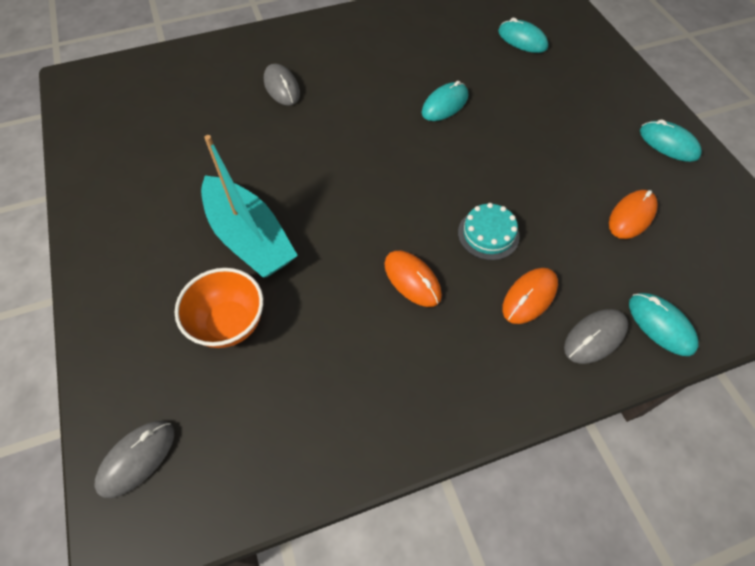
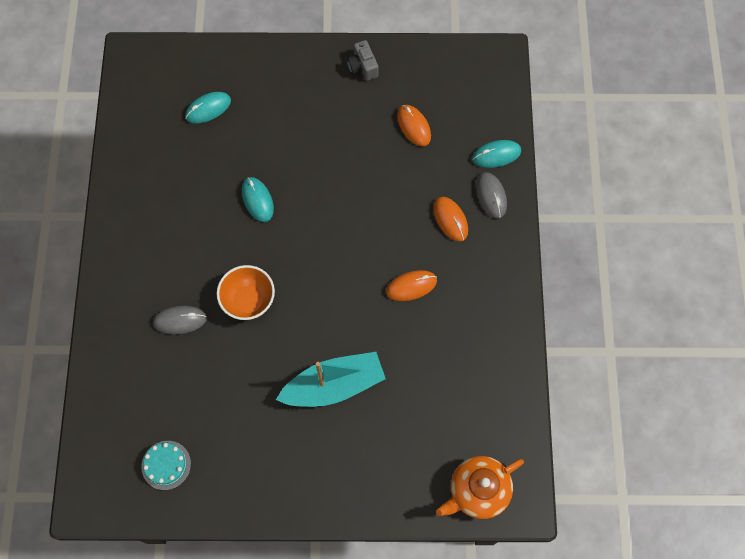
camera: 70 degrees left, 10 degrees up
(137, 459) = (477, 491): grey mouse -> orange teapot
(229, 324) = (402, 415): orange bowl -> orange bowl (249, 301)
(488, 234) = (393, 223): turquoise cake -> turquoise cake (166, 465)
(668, 144) = (362, 67): turquoise mouse -> grey camera

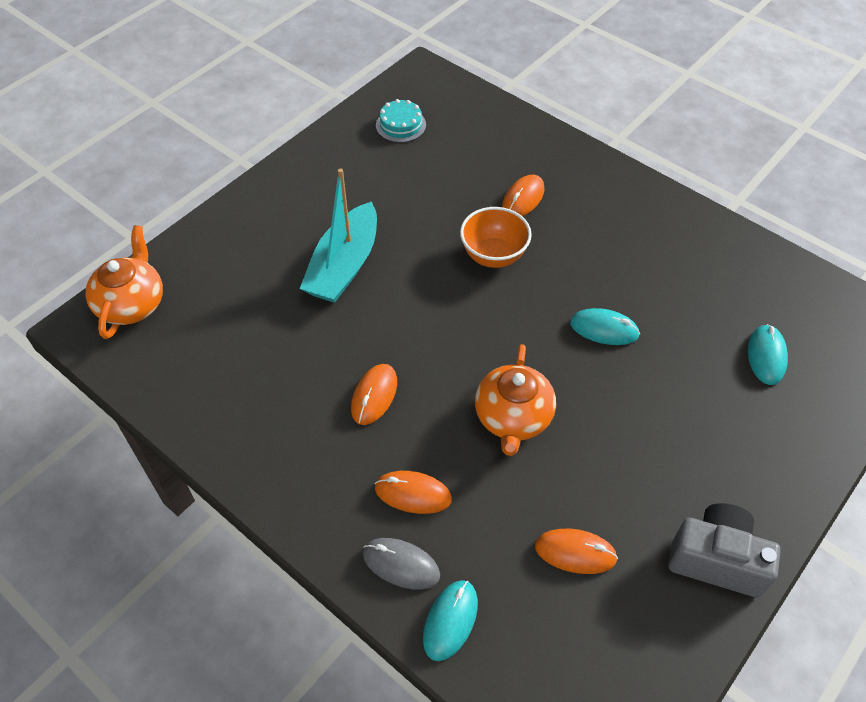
camera: 130 degrees right, 15 degrees down
(180, 320) = (523, 199): grey mouse -> orange mouse
(362, 67) = (716, 559): grey camera -> grey camera, size x1.61
(362, 205) = (513, 418): none -> orange teapot

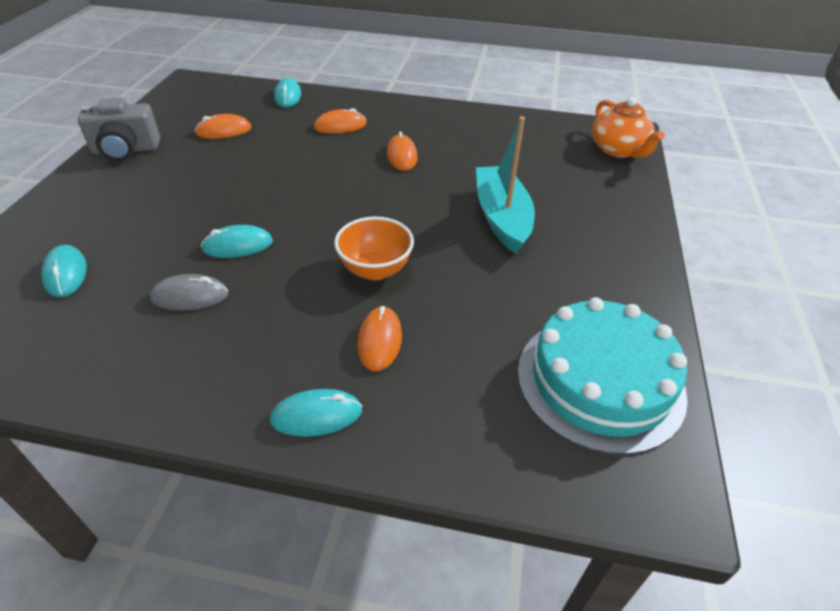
camera: 150 degrees right, 10 degrees down
(401, 125) = (600, 381): turquoise cake -> turquoise cake, size x2.22
(401, 564) = (327, 104): grey mouse -> grey mouse (190, 296)
(513, 418) = (293, 172): orange teapot -> none
(587, 170) = (316, 415): none -> turquoise mouse

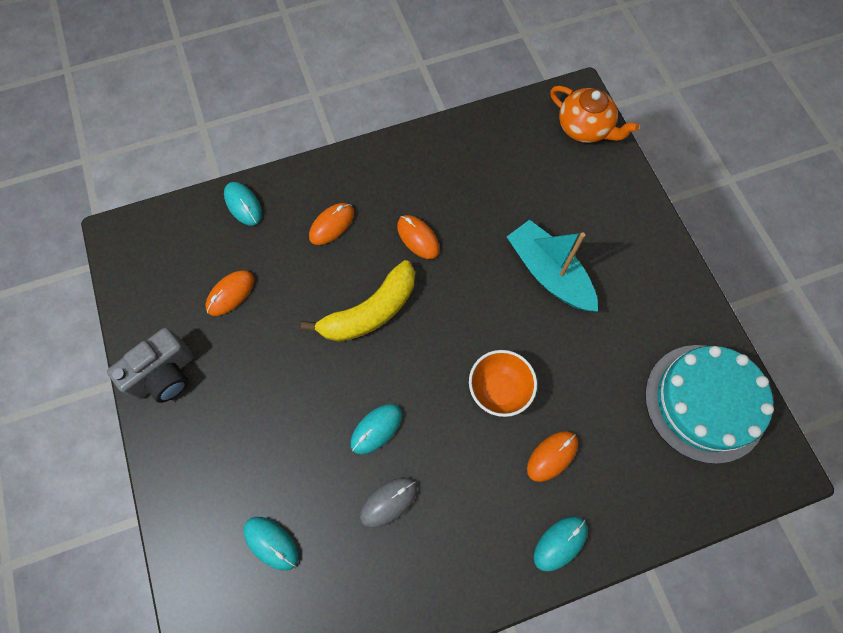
camera: 30 degrees left, 25 degrees up
(316, 179) = (370, 312): none -> yellow banana
(380, 341) = (552, 456): orange mouse -> orange mouse turned 75 degrees clockwise

